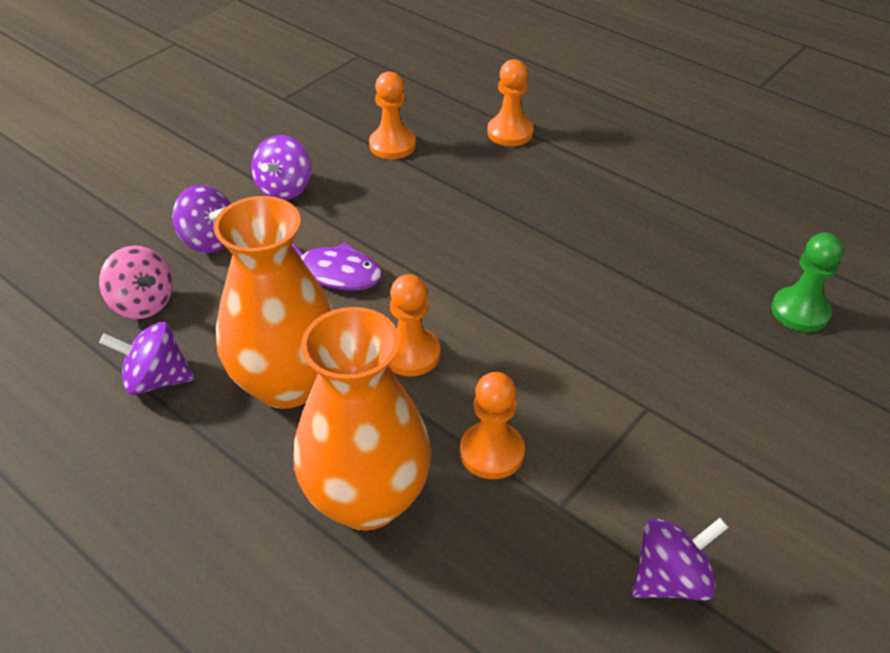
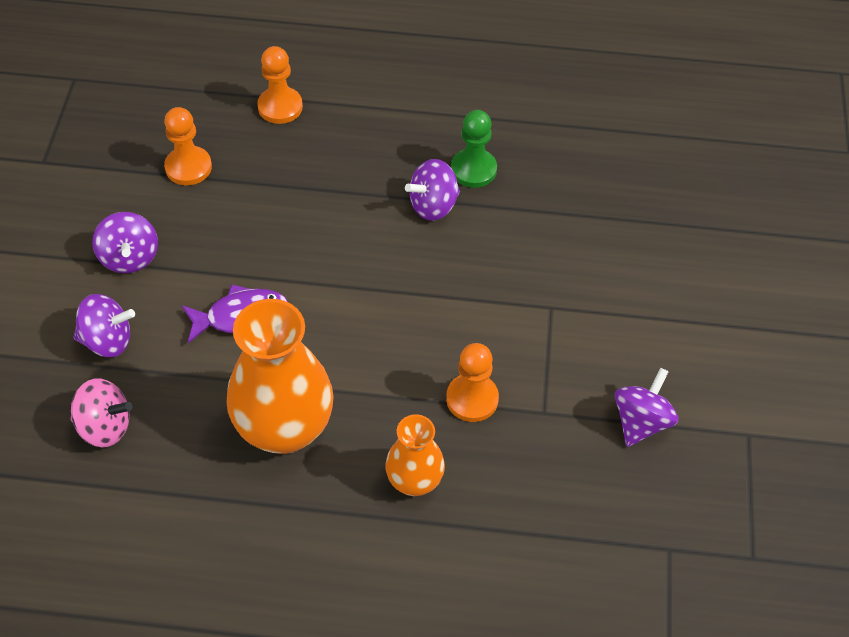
camera: 35 degrees left, 10 degrees up
(156, 380) = (179, 483): purple spinning top -> purple spinning top (433, 205)
(367, 499) = (414, 481): orange vase -> orange vase, size x0.55
(411, 354) = (357, 354): orange pawn -> none
(800, 311) = (602, 175): green pawn -> green pawn (473, 169)

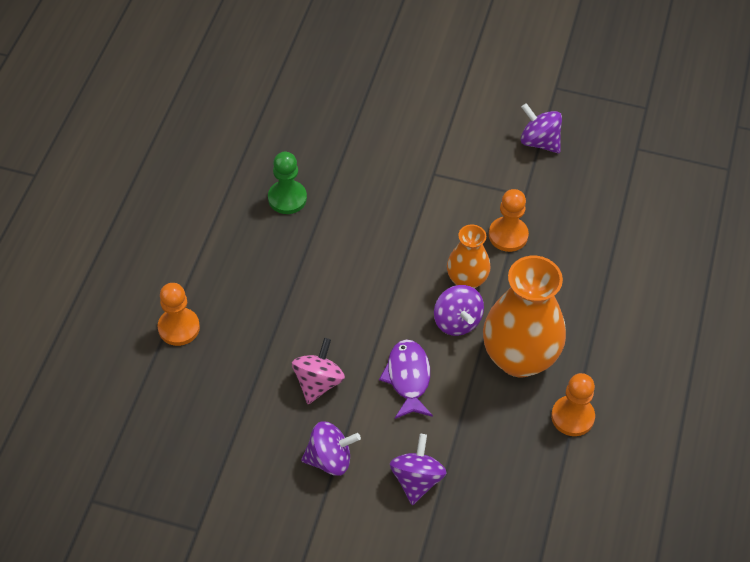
camera: 80 degrees left, 0 degrees up
(105, 426) = (502, 484): pink spinning top -> pink spinning top (318, 382)
(188, 167) = (234, 406): orange pawn -> orange pawn (572, 417)
(414, 481) = (573, 281): orange vase -> orange vase (466, 280)
(433, 205) = (319, 231): purple spinning top -> purple spinning top (457, 321)

